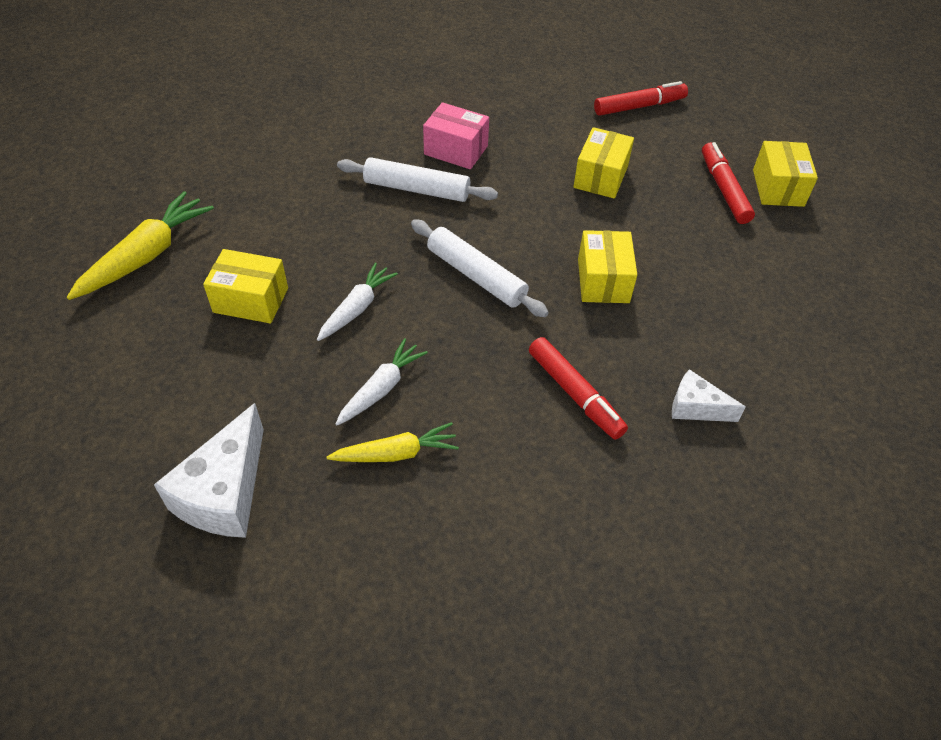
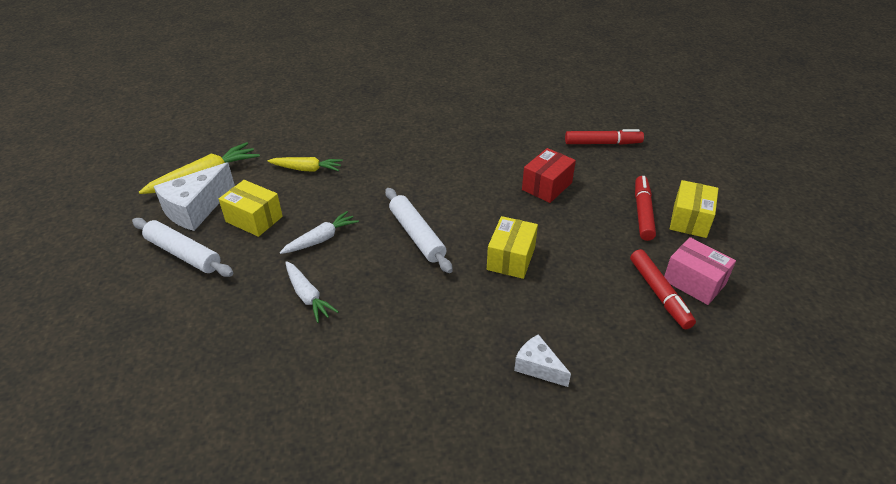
camera: 20 degrees right, 10 degrees down
(224, 493) = (165, 339): white cheese -> white cheese (196, 209)
(381, 388) = (308, 296): white carrot -> white carrot turned 90 degrees clockwise
(396, 453) = (293, 342): yellow carrot -> yellow carrot (307, 169)
(417, 189) = (406, 170): white rolling pin -> white rolling pin (183, 253)
(456, 150) = (447, 149): pink box -> pink box (694, 282)
(575, 394) = (446, 334): red marker -> red marker (659, 294)
(601, 177) = (547, 186): yellow box -> red box

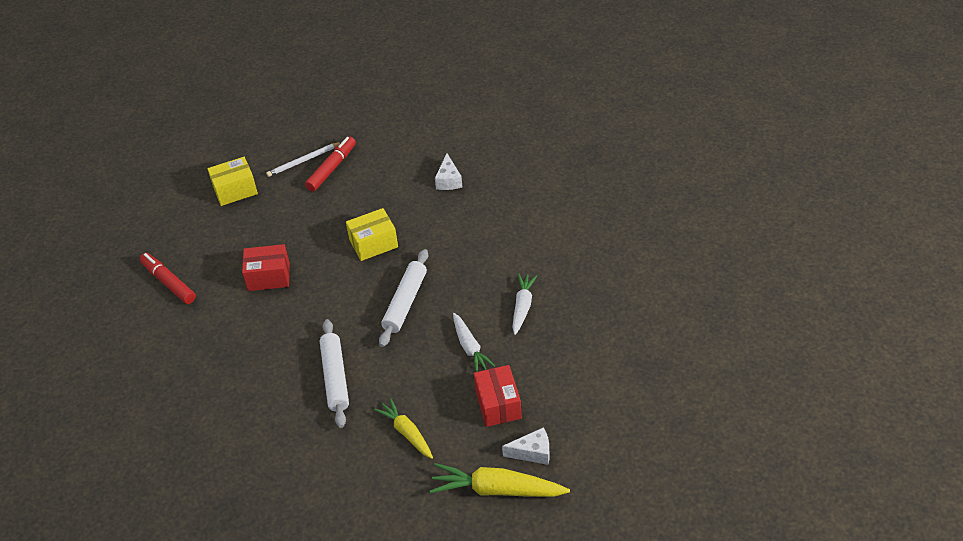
camera: 130 degrees left, 5 degrees up
(183, 253) = (575, 407): white rolling pin -> white rolling pin (335, 377)
(196, 209) = (532, 452): white cheese -> white cheese, size x0.58
(254, 219) = (498, 405): yellow box -> red box
(321, 239) = (470, 347): white carrot -> white carrot turned 120 degrees counterclockwise
(642, 213) = (250, 214): red marker -> none
(694, 282) = (304, 161): pink box -> white pencil

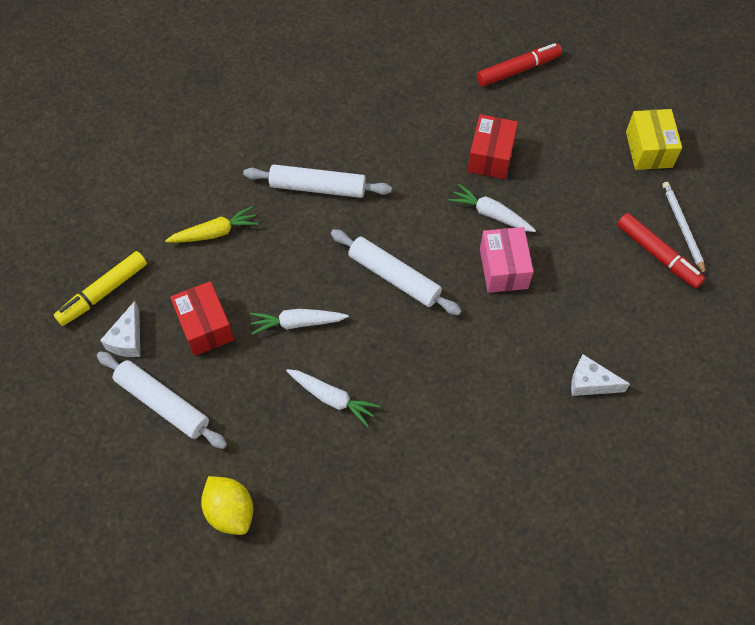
camera: 105 degrees right, 15 degrees up
(326, 262) = (491, 214): none -> white carrot
(373, 243) = (503, 268): yellow box -> pink box
(497, 490) = (103, 292): yellow carrot -> yellow marker
(498, 405) = (205, 326): red box -> red box turned 60 degrees clockwise
(576, 406) = (162, 404): none -> white rolling pin
(634, 334) = (230, 511): none -> yellow lemon

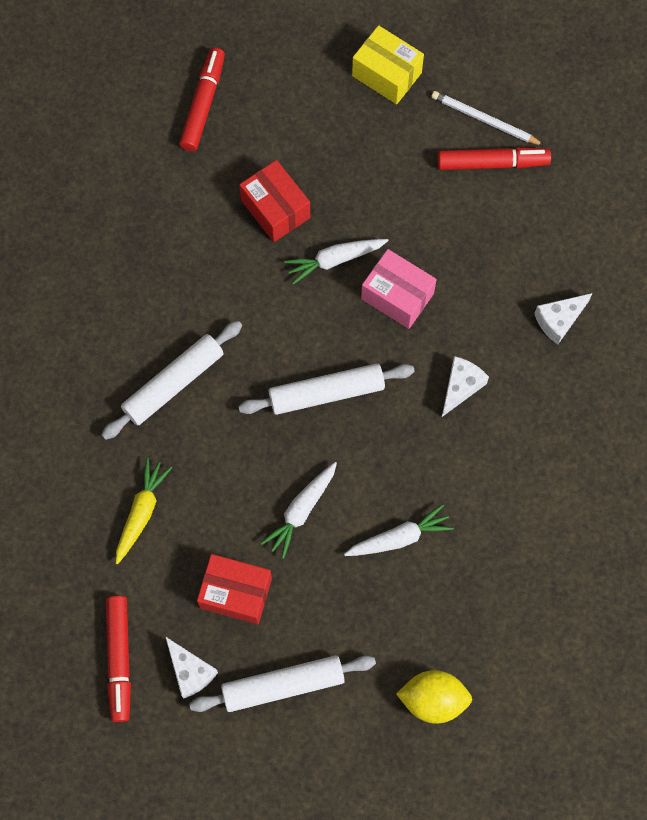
camera: 50 degrees left, 10 degrees up
(103, 292) = (119, 659): yellow marker -> red marker
(478, 356) = (461, 387): none -> white cheese

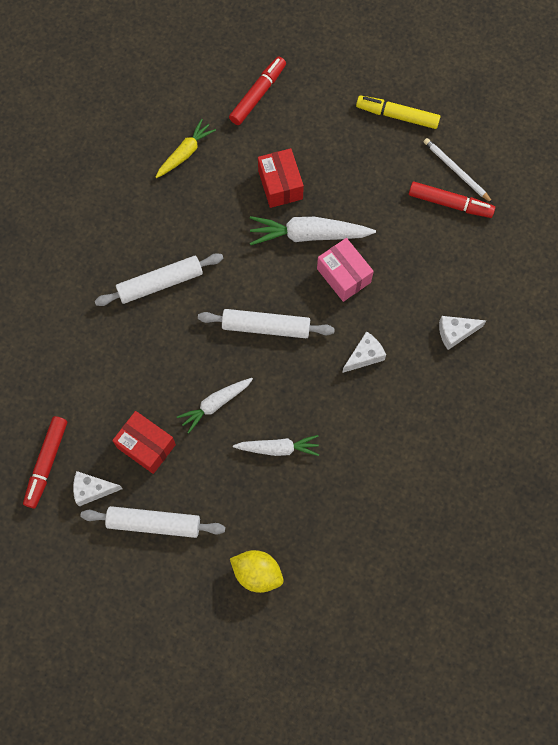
camera: 20 degrees right, 0 degrees up
(141, 512) = (102, 365): yellow carrot -> yellow carrot (185, 153)
(190, 671) = (92, 490): white cheese -> white cheese turned 105 degrees clockwise
(335, 260) = (309, 235): white carrot -> white carrot, size x1.55
(386, 74) = (397, 115): yellow box -> yellow marker

